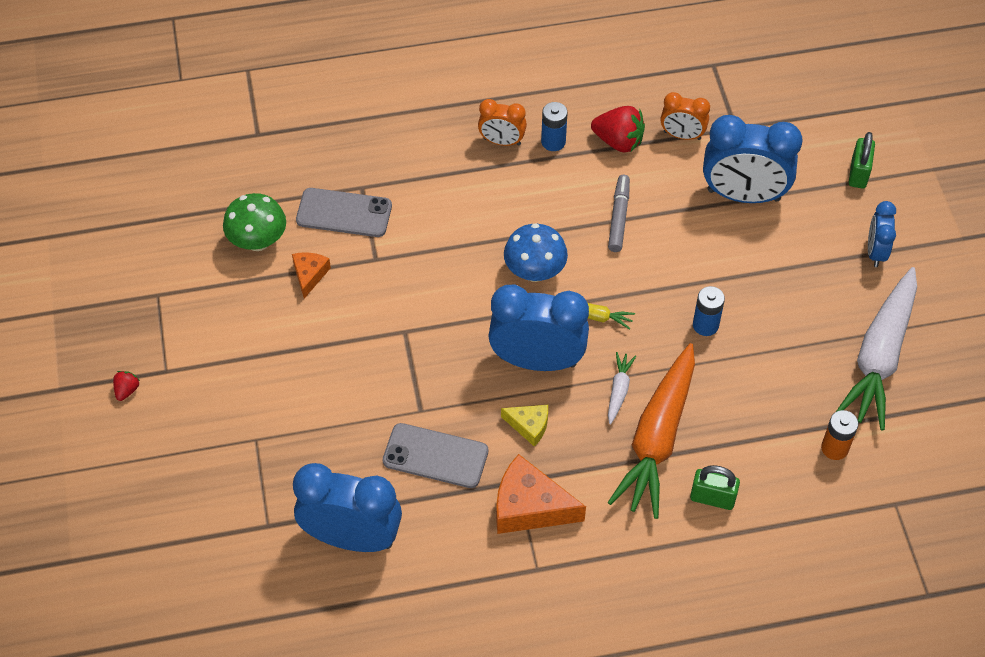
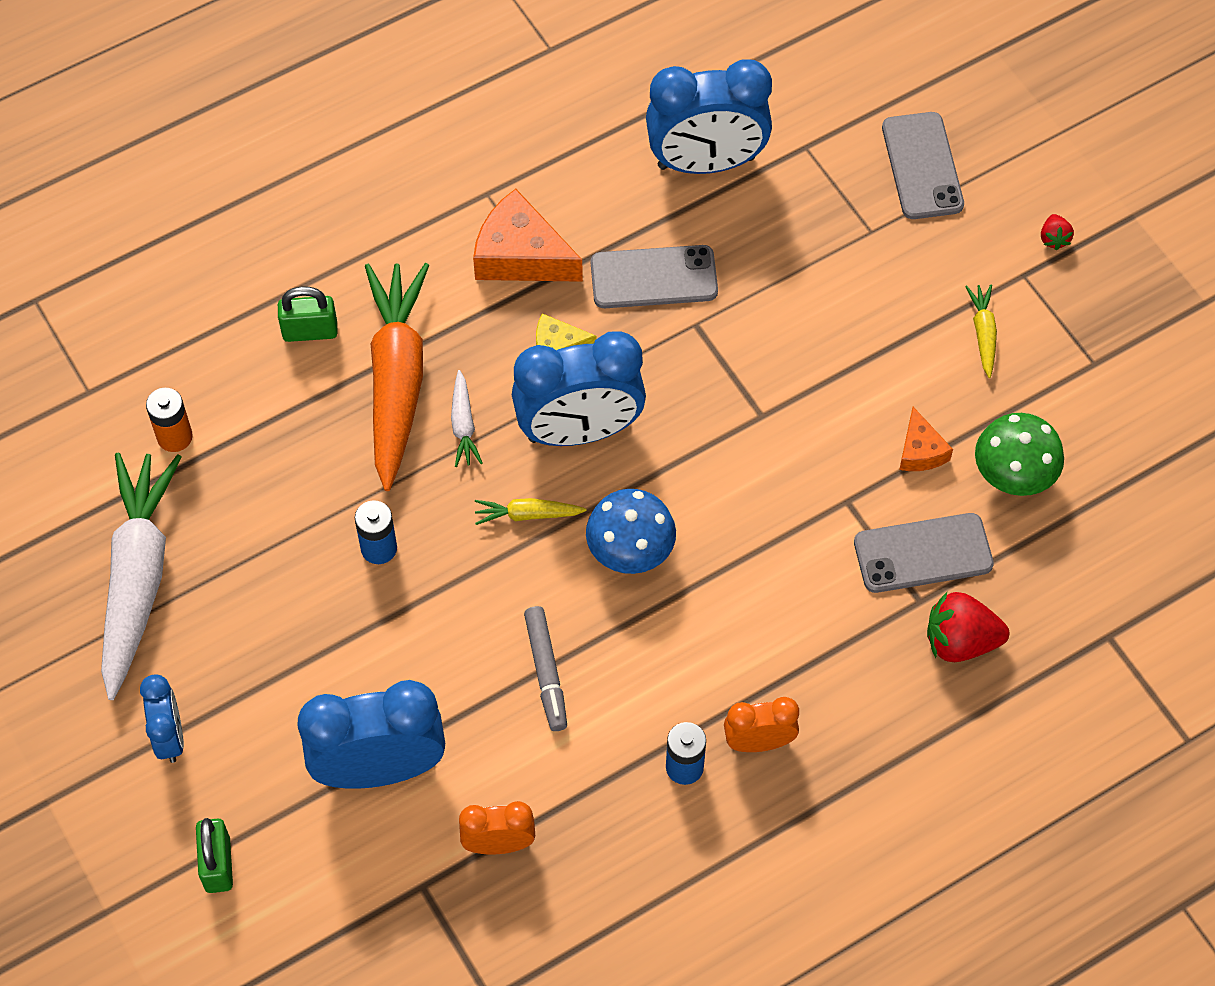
camera: 160 degrees right, 5 degrees up
(187, 479) = (922, 166): none -> grey phone
(220, 339) = (983, 333): none -> yellow carrot
(529, 507) = (521, 255): orange cheese -> orange cheese turned 150 degrees counterclockwise
(618, 141) = (589, 800): red strawberry -> red strawberry (960, 641)

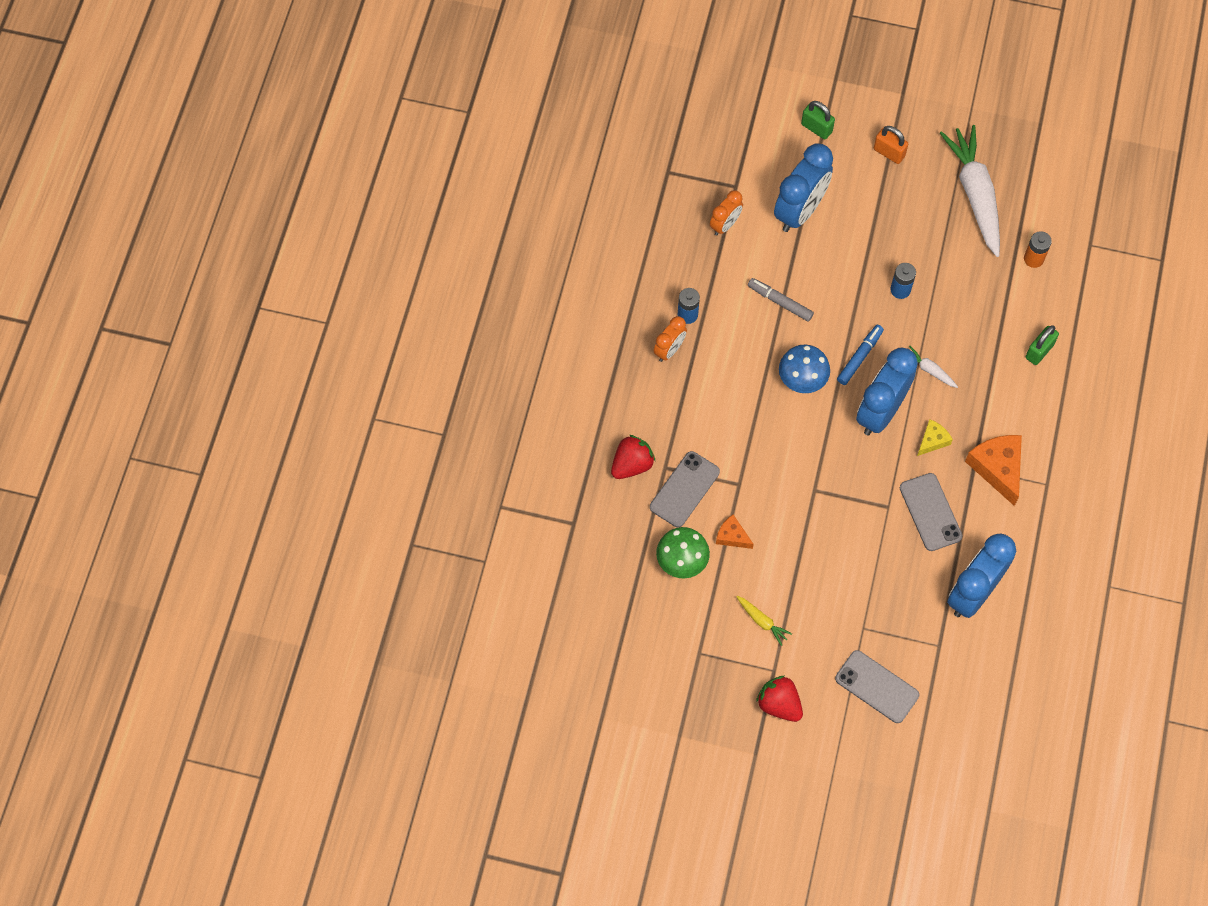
camera: 135 degrees right, 5 degrees up
(138, 578) = (975, 194): white carrot -> white carrot turned 150 degrees counterclockwise
(169, 736) = (889, 152): blue clock -> orange padlock
(396, 380) = (978, 363): orange carrot -> none
(521, 255) = (997, 468): orange cheese -> orange cheese turned 90 degrees counterclockwise
(527, 515) = (859, 357): yellow carrot -> blue marker
(654, 277) = (930, 512): grey phone -> grey phone turned 60 degrees counterclockwise
(1054, 239) = (779, 704): red strawberry -> red strawberry, size x1.97

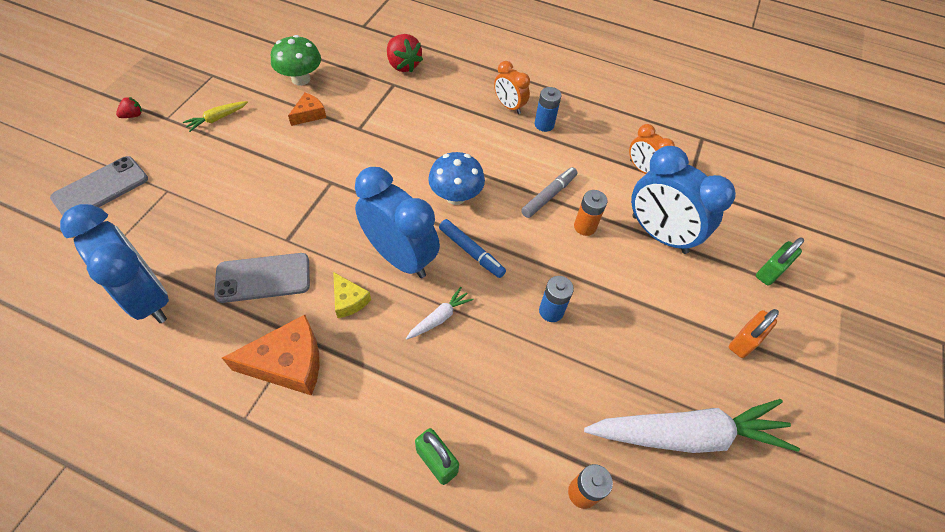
camera: 95 degrees right, 10 degrees down
(684, 489) = (368, 92): grey phone -> none
(779, 704) = (133, 115): red strawberry -> red strawberry, size x0.51
(807, 270) = (585, 226): none -> orange battery

